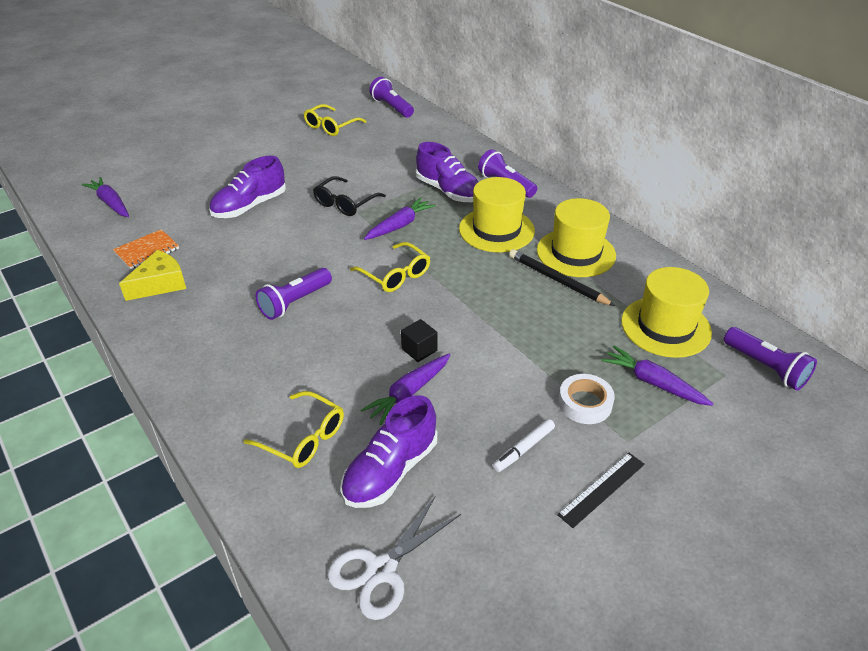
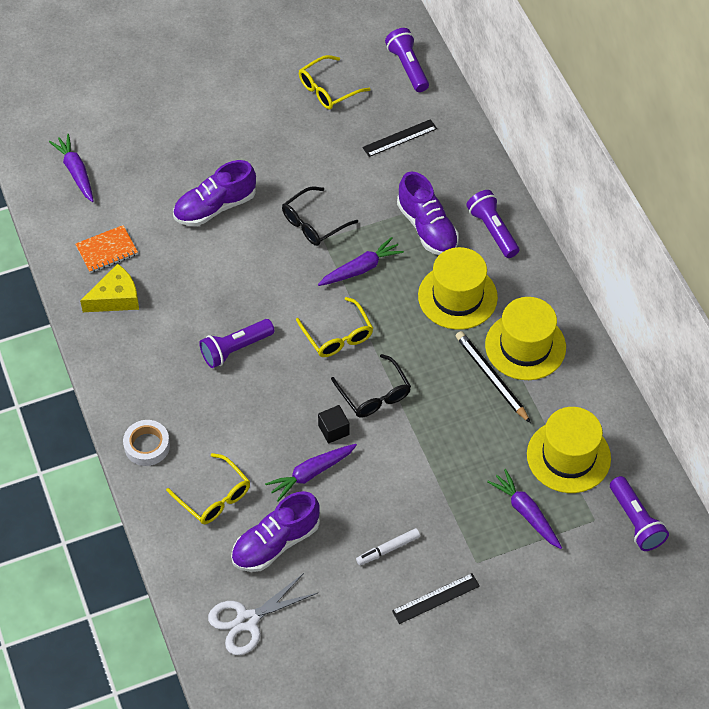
camera: 15 degrees right, 15 degrees up
(401, 144) = (399, 138): none -> black ruler
(450, 313) = (375, 395): none -> black glasses
(585, 403) = (457, 519): white tape -> white tape (147, 446)

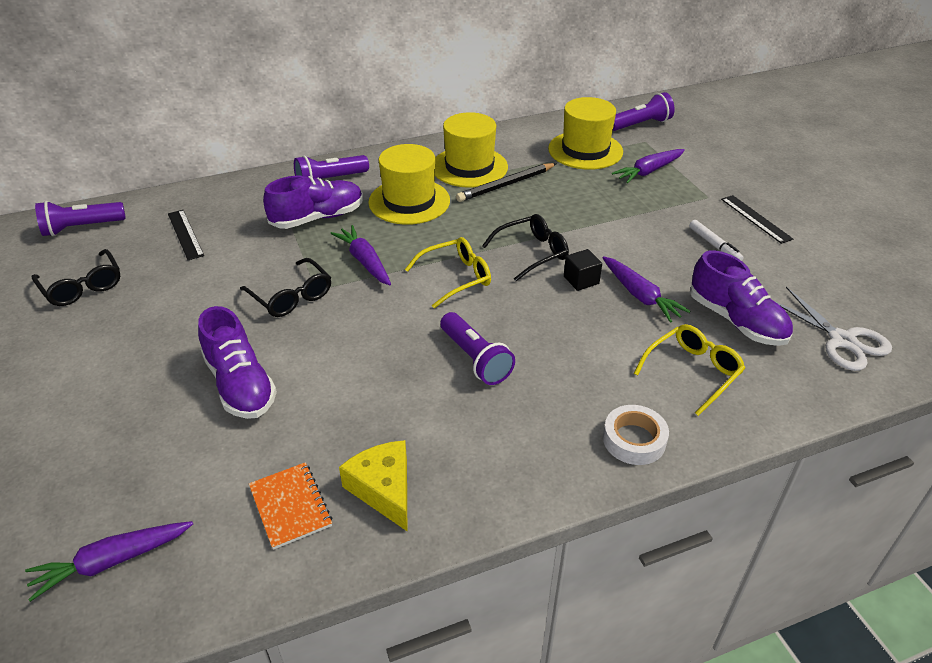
camera: 90 degrees left, 15 degrees down
(327, 90) = (83, 287): yellow glasses -> black glasses

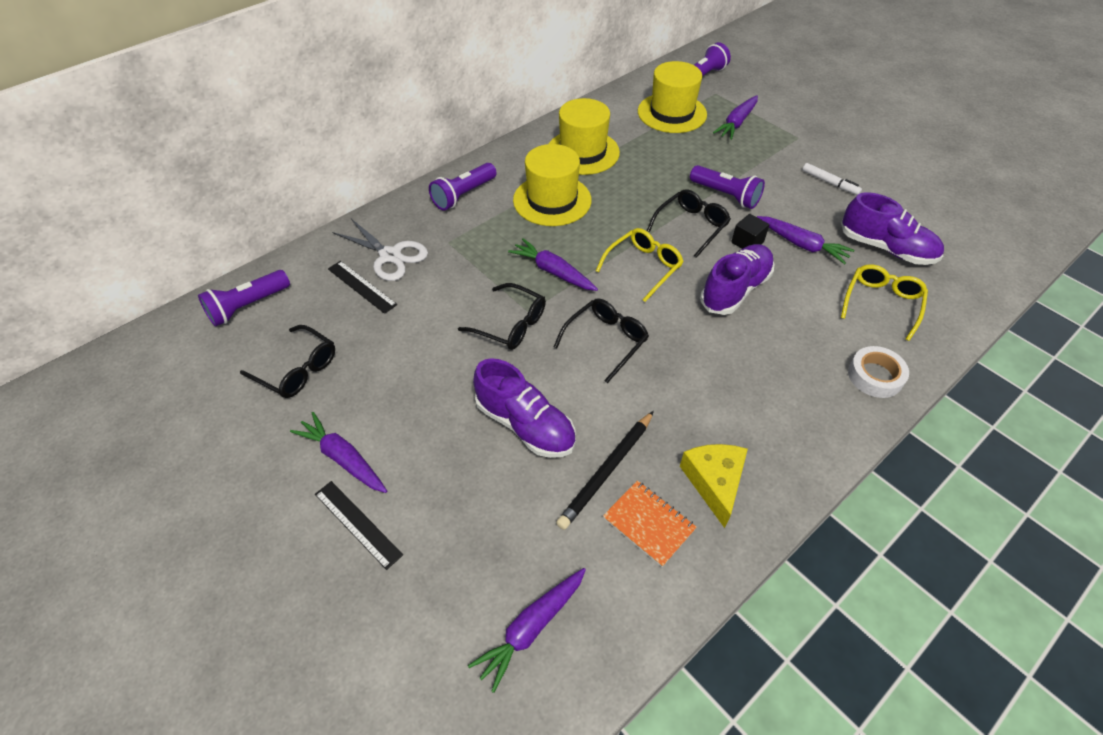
camera: 20 degrees left, 10 degrees up
(64, 367) = (343, 458): none -> purple carrot
(318, 218) = (479, 237): purple shoe -> purple shoe (735, 289)
(371, 332) = (606, 340): none -> black glasses
(384, 489) = (714, 482): yellow cheese -> yellow cheese turned 45 degrees clockwise
(475, 359) = (709, 340): purple flashlight -> purple flashlight (726, 195)
(506, 185) = (626, 163): black pencil -> black pencil (606, 471)
(755, 219) = (846, 150): black ruler -> black ruler (358, 524)
(842, 340) = (969, 245): white scissors -> white scissors (390, 256)

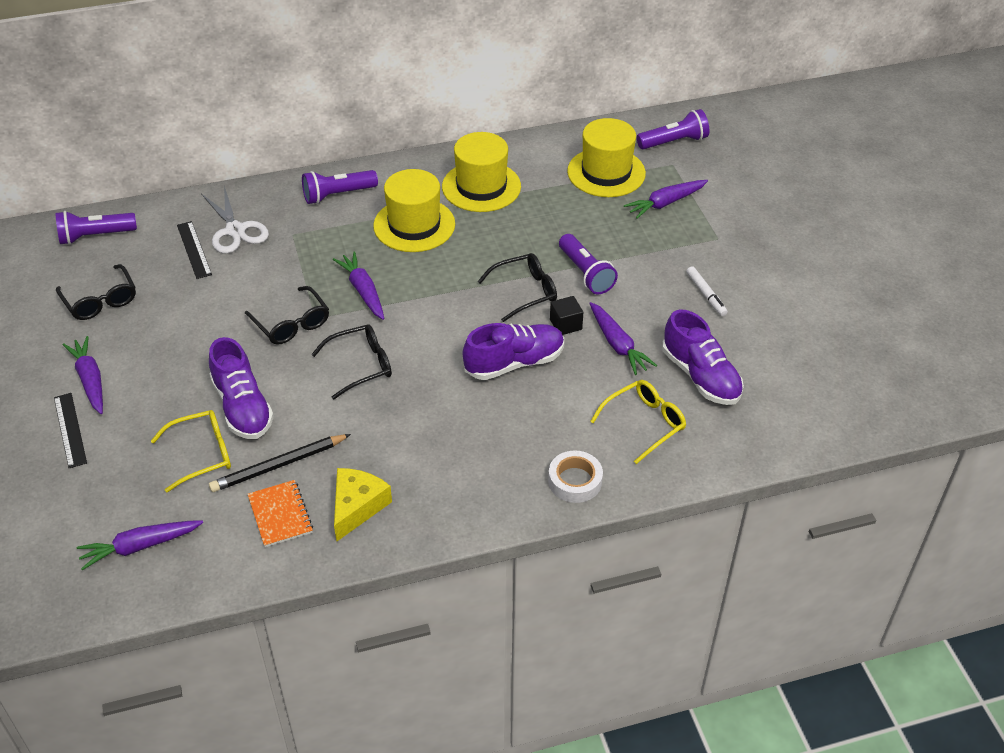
camera: 25 degrees right, 5 degrees down
(644, 266) = (448, 314): yellow glasses -> yellow glasses (203, 454)

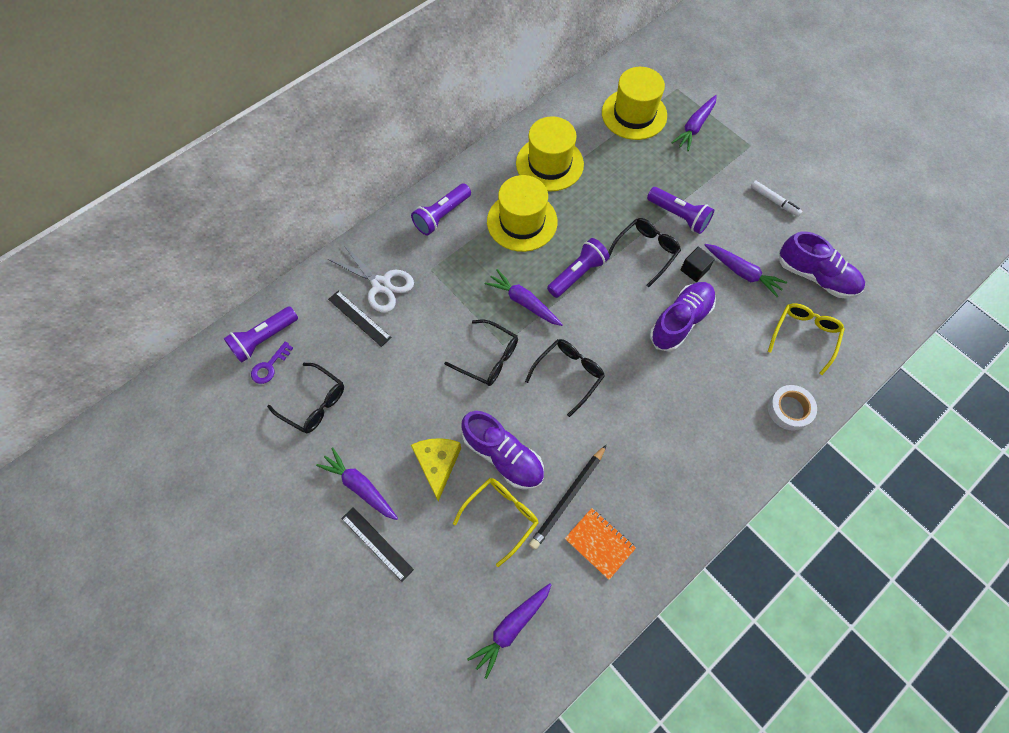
camera: 25 degrees left, 20 degrees up
(83, 258) = (269, 366): none -> purple key
(357, 507) = (651, 508): yellow cheese -> yellow cheese (437, 464)
(674, 142) = (665, 66): purple flashlight -> purple flashlight (577, 274)

